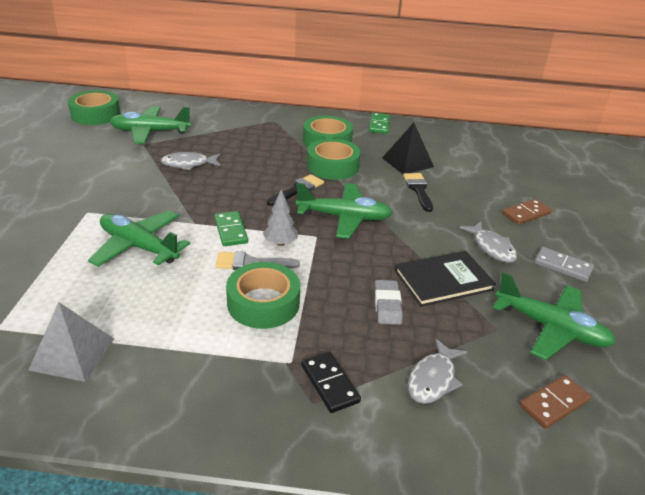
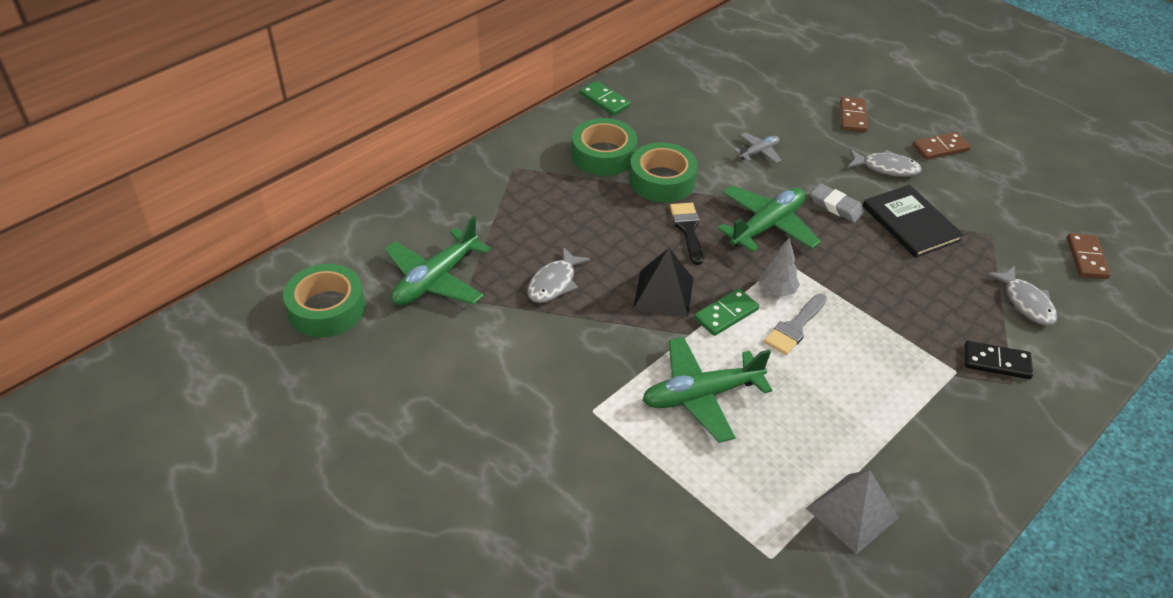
camera: 50 degrees left, 10 degrees up
(230, 231) = (726, 314): green domino -> green domino turned 60 degrees counterclockwise
(263, 303) = (864, 349): green tape -> none
(387, 305) = (921, 275): grey eraser -> grey eraser (836, 206)
(407, 162) = (701, 128): black pyramid -> black pyramid (663, 293)
(418, 189) = (758, 152): black brush -> grey plane
(443, 280) = (910, 223): black book -> black book turned 45 degrees counterclockwise
(551, 328) = (1009, 206): green plane -> none
(563, 266) = (940, 148): grey domino -> brown domino

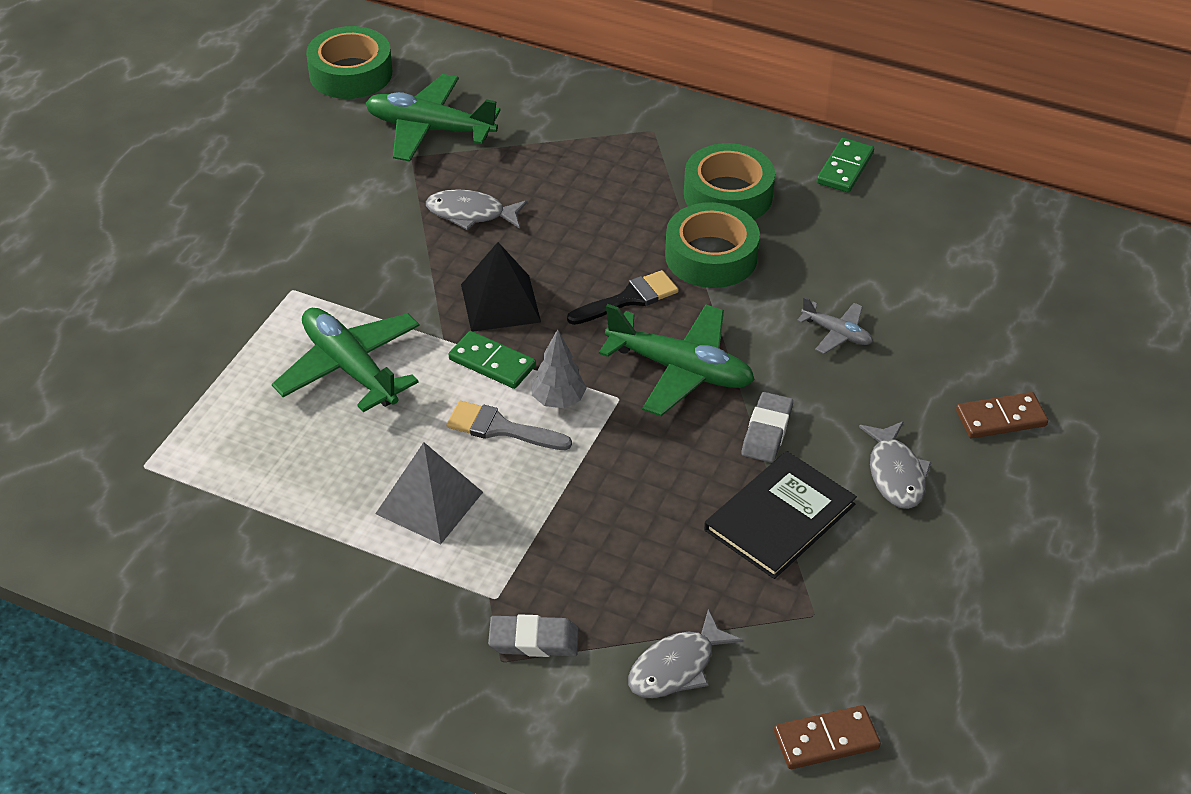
camera: 70 degrees right, 0 degrees up
(852, 512) = (226, 524): grey pyramid -> grey pyramid (429, 502)
(940, 148) = (994, 532): brown domino -> none
(996, 362) = (533, 640): black domino -> grey eraser

